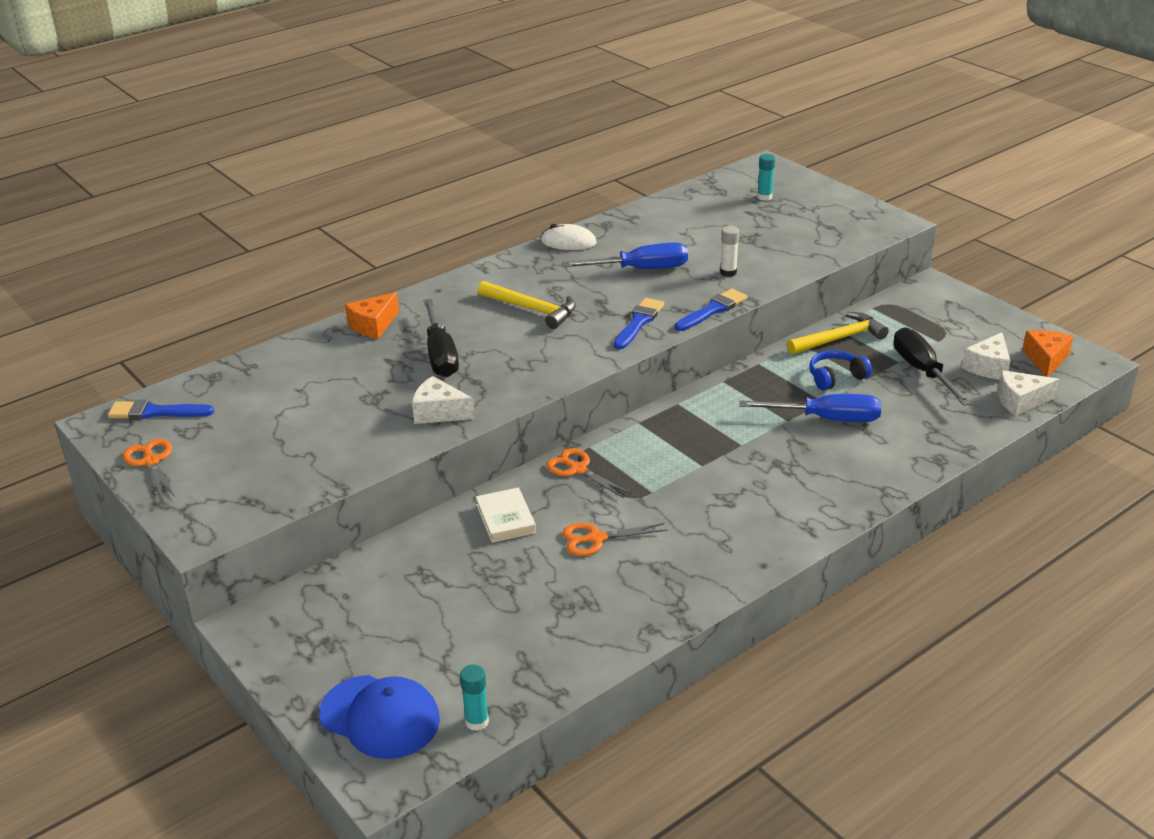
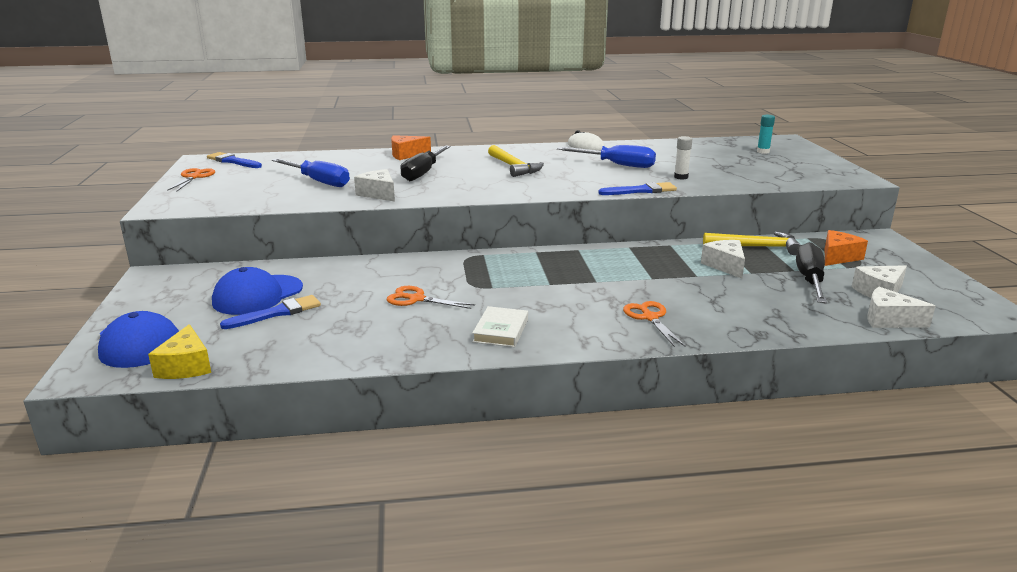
camera: 30 degrees right, 10 degrees down
(419, 602) = (257, 295): none -> blue cap
(477, 721) = (186, 366): turquoise glue stick -> yellow cheese
(505, 519) = (374, 272): white book -> white book (501, 330)
(578, 469) = (458, 263): orange scissors -> orange scissors (650, 317)
(639, 322) = (577, 185): blue brush -> blue brush (277, 313)
(827, 419) = (686, 285): blue screwdriver -> blue screwdriver (319, 182)
(836, 377) = (725, 266): blue headphones -> white cheese
(1045, 359) = (947, 301): orange cheese -> orange cheese (838, 257)

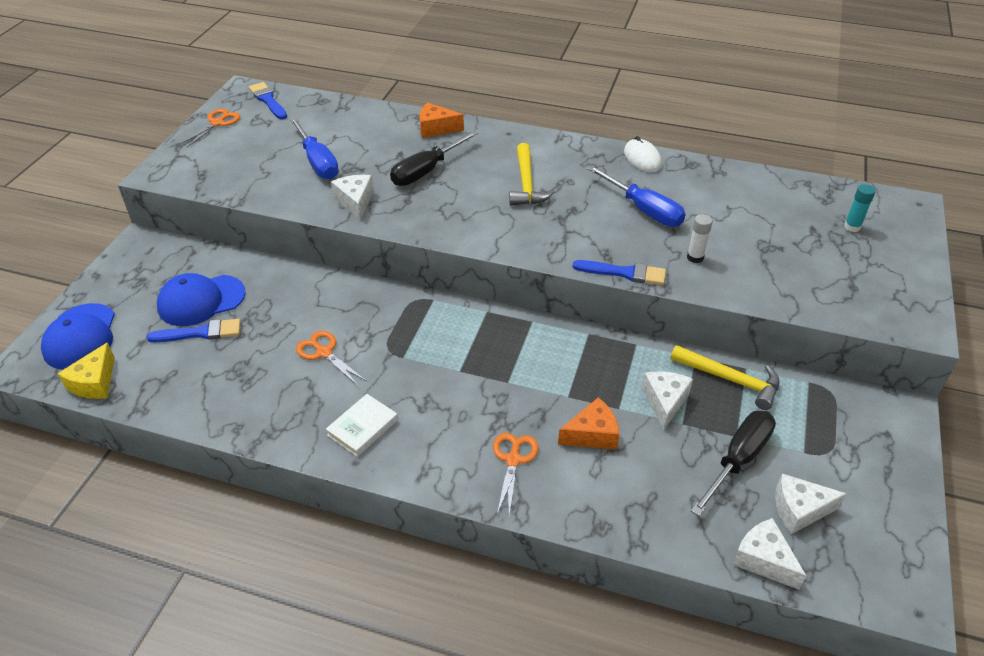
camera: 25 degrees right, 20 degrees up
(838, 257) = (812, 430): orange cheese -> orange cheese (592, 434)

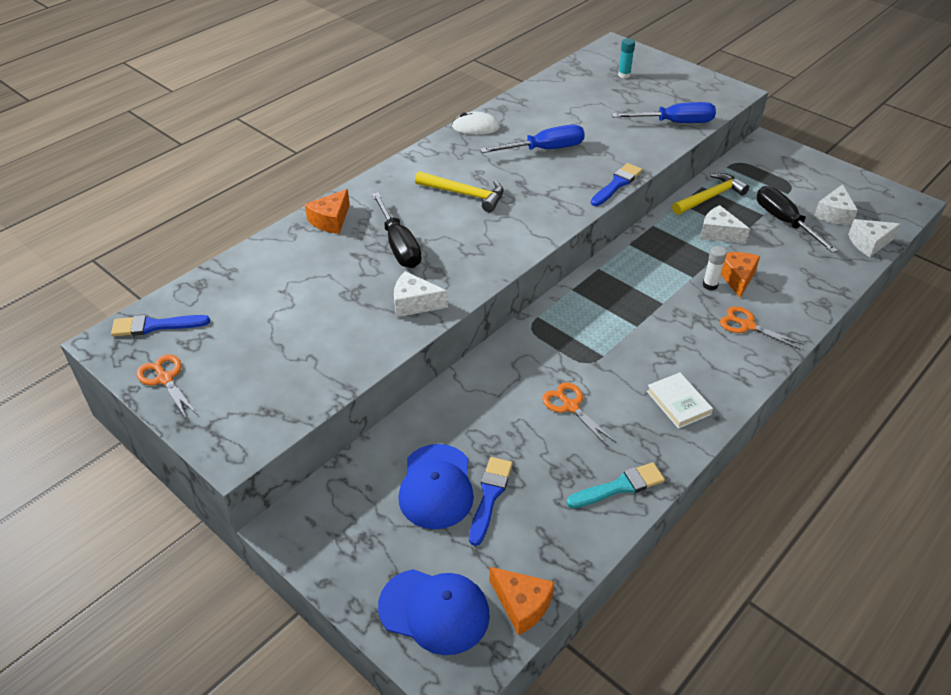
camera: 65 degrees left, 0 degrees up
(94, 382) = (522, 605): yellow cheese -> orange cheese
(237, 410) = (619, 486): none -> turquoise brush
(317, 162) = (321, 314): blue screwdriver -> blue screwdriver (674, 123)
(324, 352) = (570, 406): orange scissors -> orange scissors turned 75 degrees clockwise
(695, 257) = (618, 147): white glue stick -> white glue stick (710, 285)

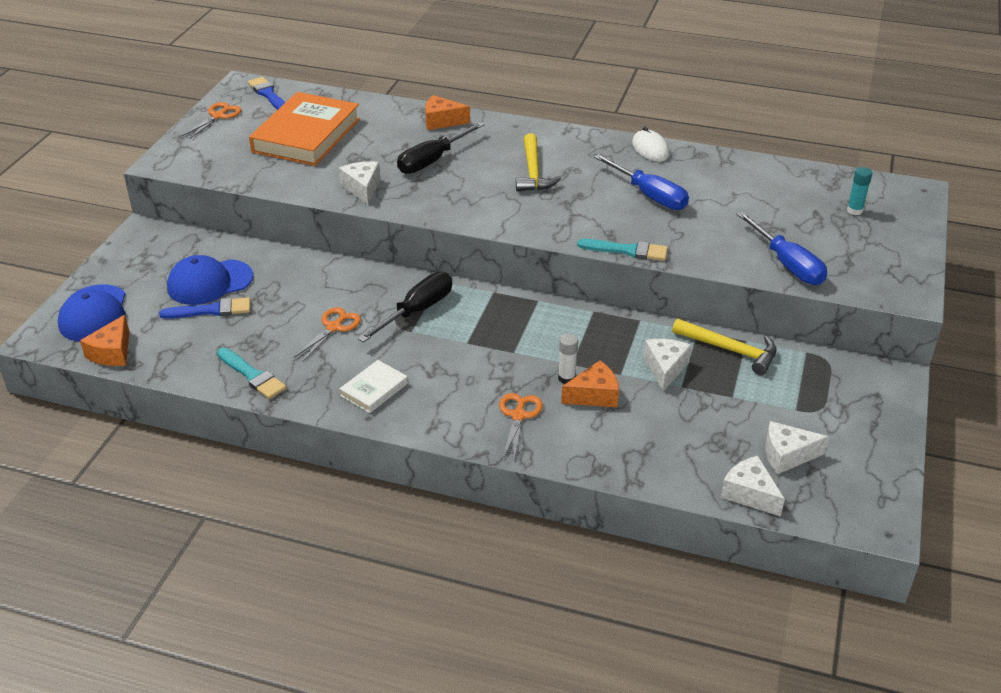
camera: 65 degrees right, 5 degrees down
(275, 317) = (306, 135): none -> orange book
(617, 184) = (627, 250): blue brush -> turquoise brush
(784, 222) = (732, 415): black screwdriver -> black screwdriver (417, 311)

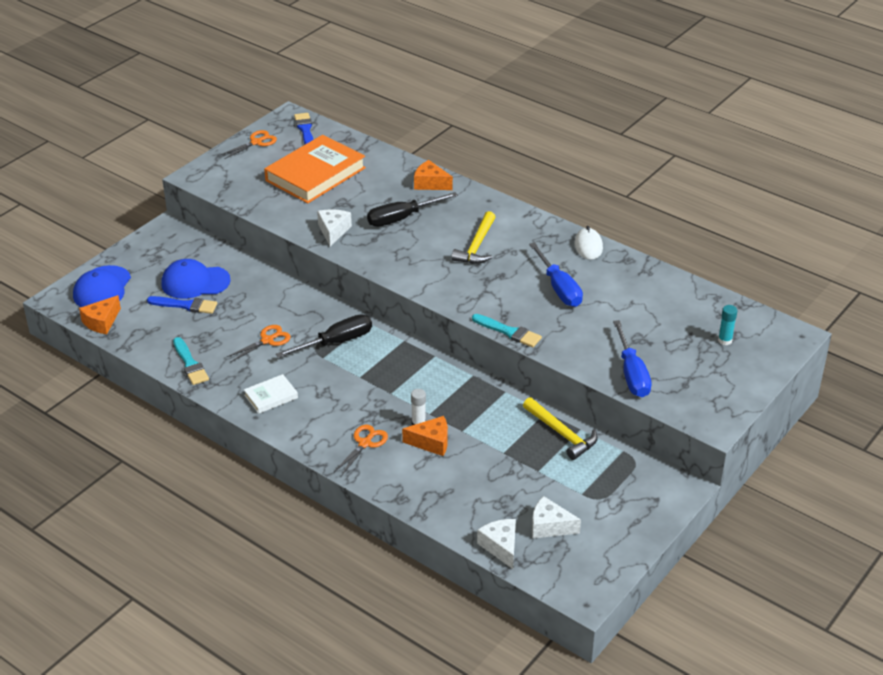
camera: 20 degrees right, 0 degrees up
(665, 368) = (499, 435): white cheese -> none

